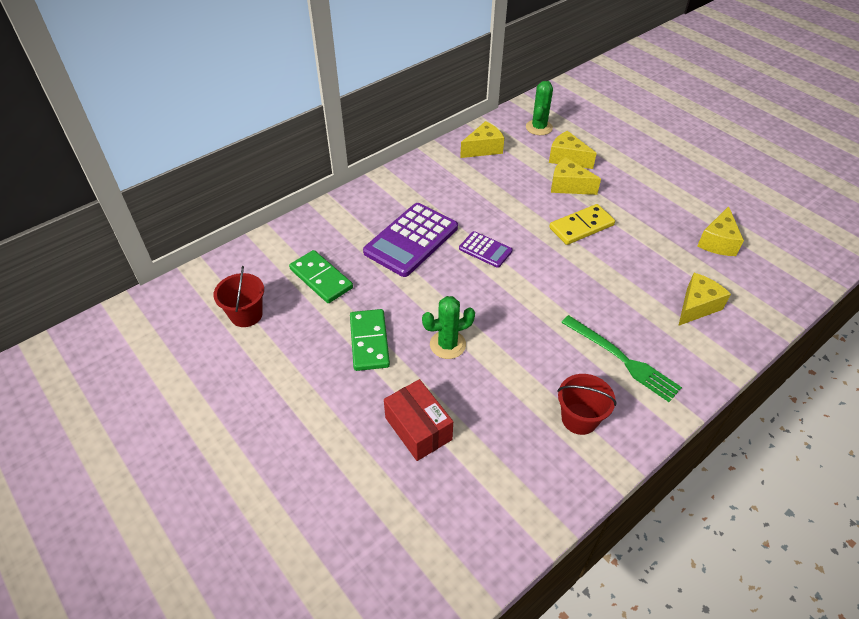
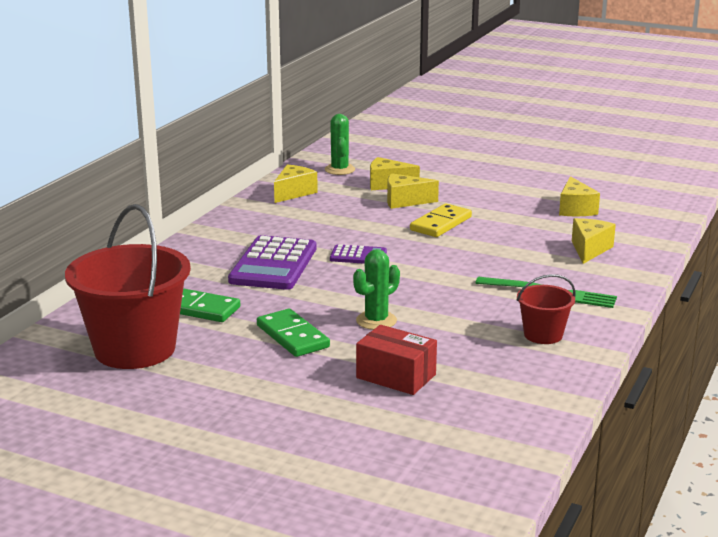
camera: 25 degrees left, 25 degrees down
(246, 314) = (135, 349): red bucket -> red bucket, size x2.05

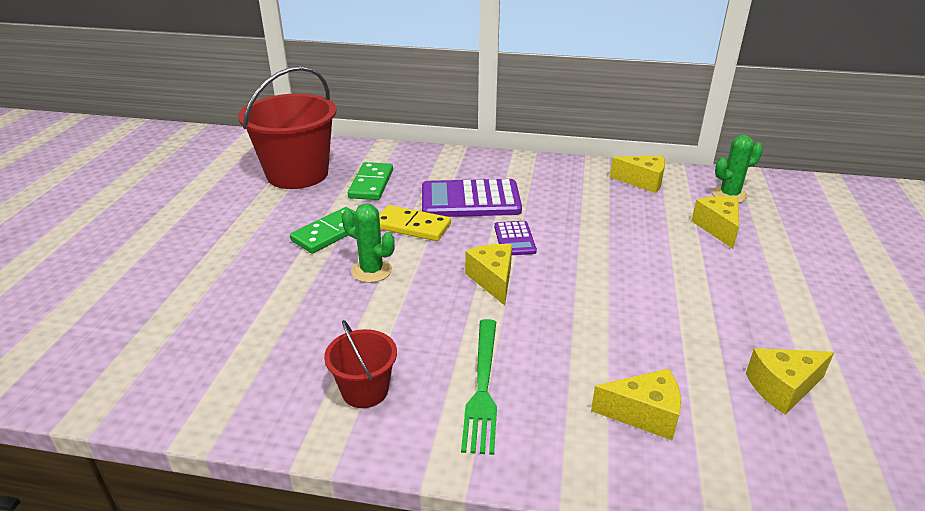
camera: 75 degrees right, 10 degrees up
(396, 376) = (258, 298): red box -> none
(405, 201) = (679, 245): yellow cheese -> yellow cheese (493, 280)
(441, 224) = (635, 278): yellow domino -> yellow domino (412, 226)

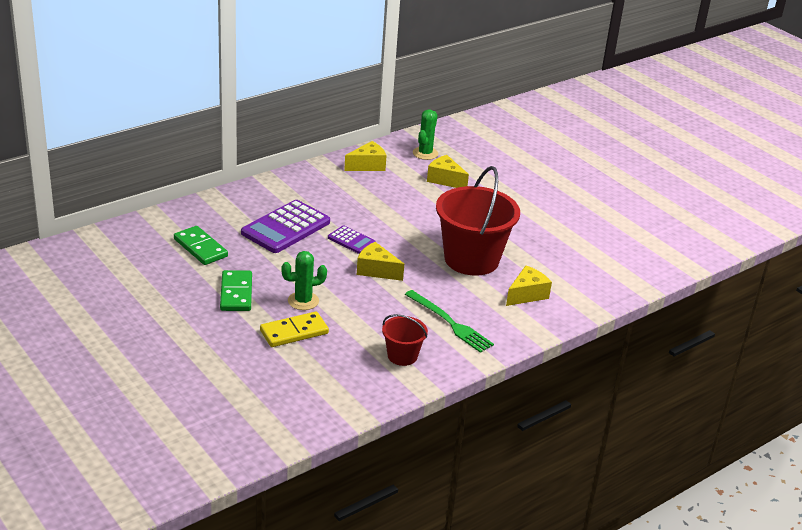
camera: 50 degrees left, 0 degrees up
(297, 174) = (132, 266): red bucket -> red bucket (471, 259)
(412, 226) = (279, 263): yellow domino -> yellow domino (294, 332)
(782, 388) = (563, 253): yellow cheese -> none

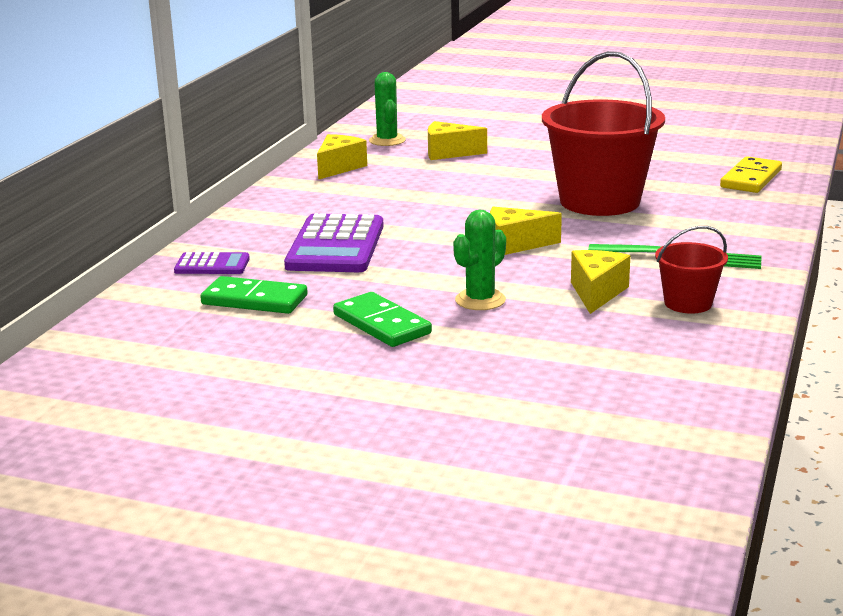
camera: 30 degrees left, 10 degrees down
(294, 332) = (523, 331): yellow domino -> yellow domino (751, 179)
(351, 240) = (436, 230): purple calculator -> purple calculator (212, 265)
(527, 294) = (710, 208): yellow cheese -> yellow cheese (596, 293)

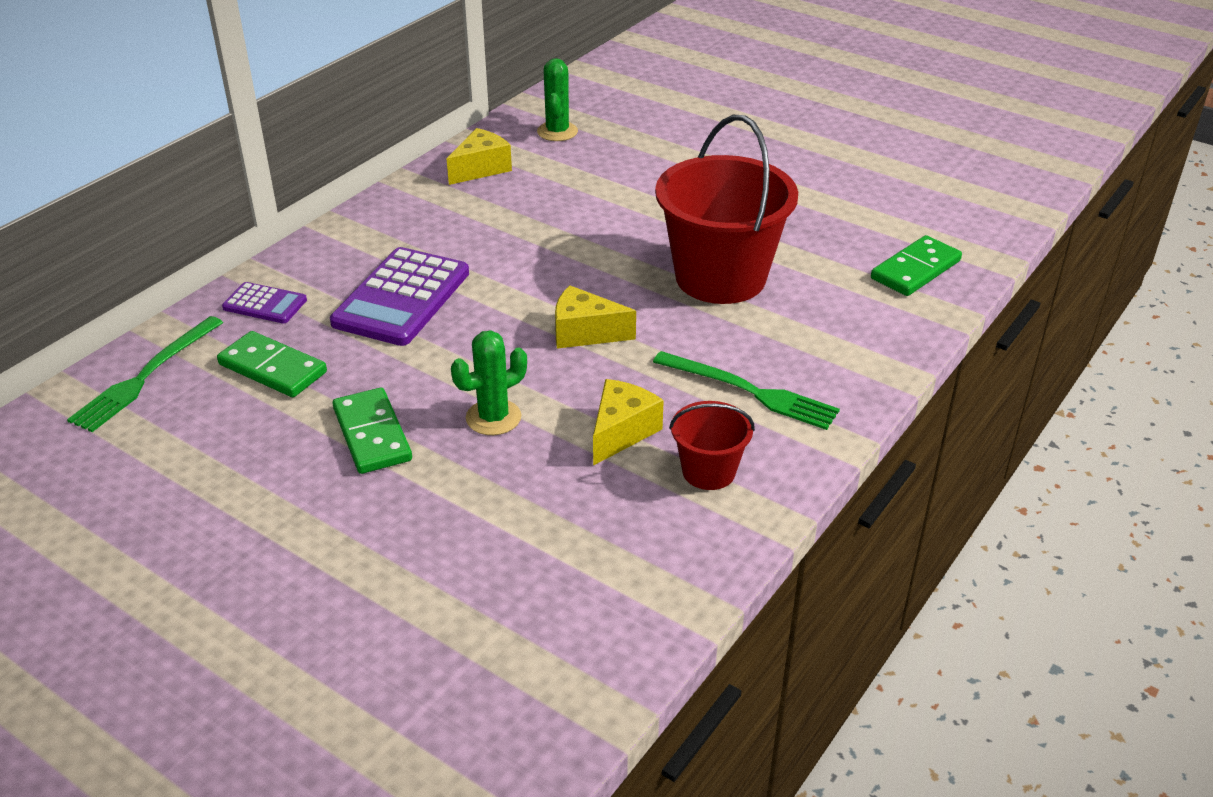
camera: 15 degrees right, 15 degrees up
(137, 321) = (145, 376): none -> green fork
(449, 153) = (609, 164): yellow cheese -> none
(751, 179) = (915, 270): yellow domino -> green domino

